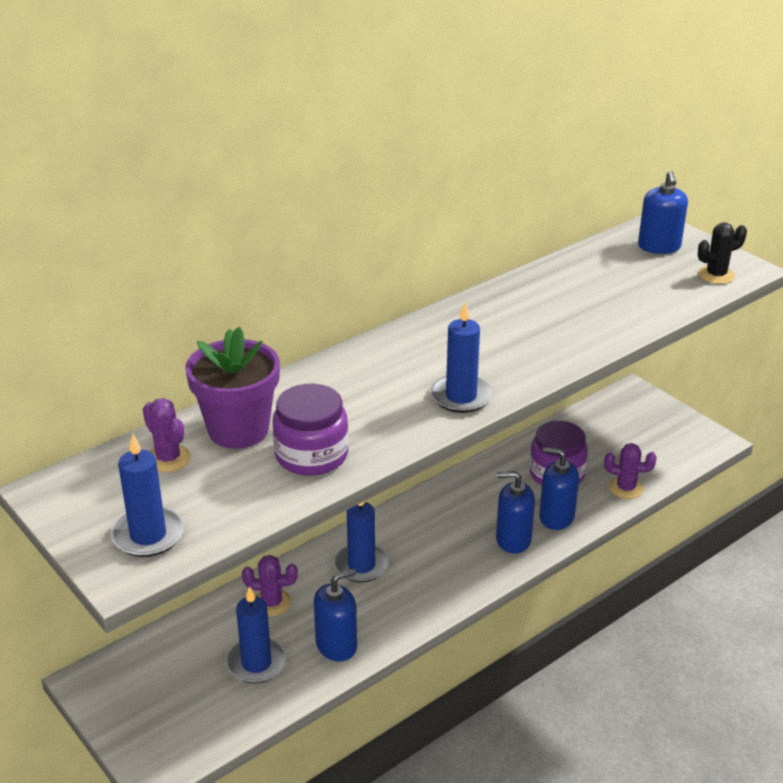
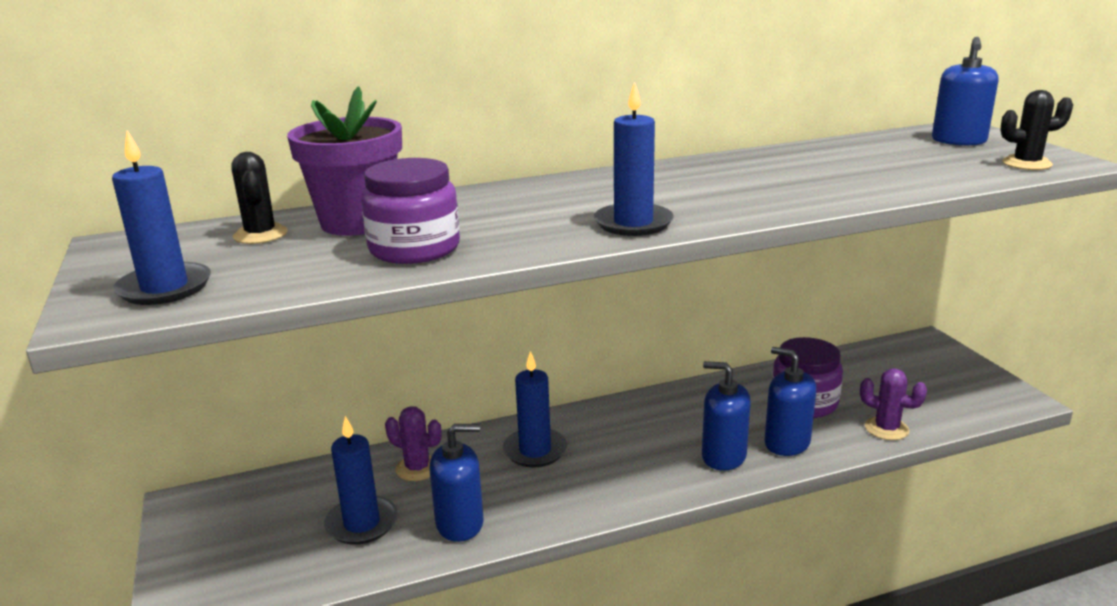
camera: 20 degrees right, 10 degrees down
(168, 459) = (260, 235): purple cactus -> black cactus

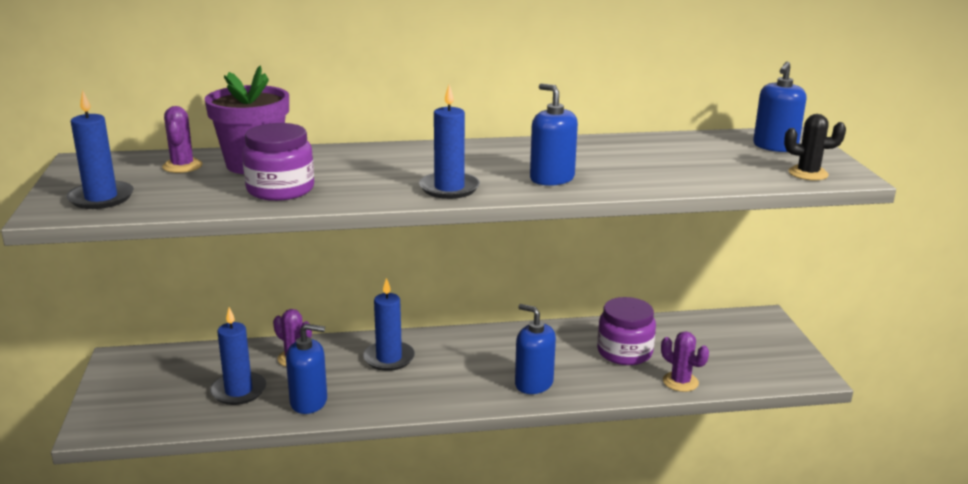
camera: 10 degrees right, 0 degrees up
(260, 235) = (182, 166): black cactus -> purple cactus
(787, 443) = (591, 381): blue soap dispenser -> blue soap dispenser (552, 178)

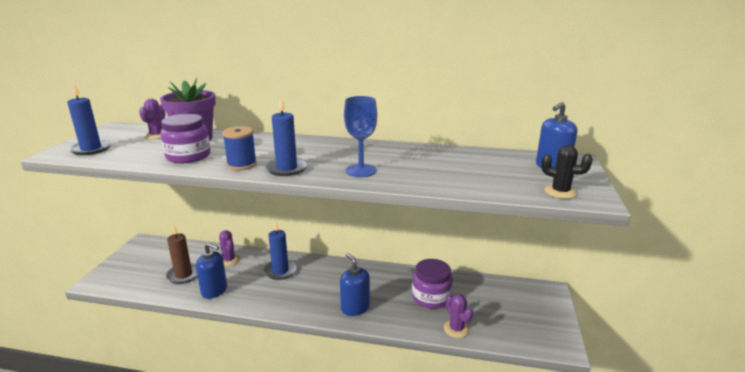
camera: 20 degrees right, 0 degrees up
(238, 391) = (183, 275): blue candle -> brown candle
(378, 191) = (242, 164): none -> blue spool
(552, 178) = (361, 170): blue soap dispenser -> blue goblet

